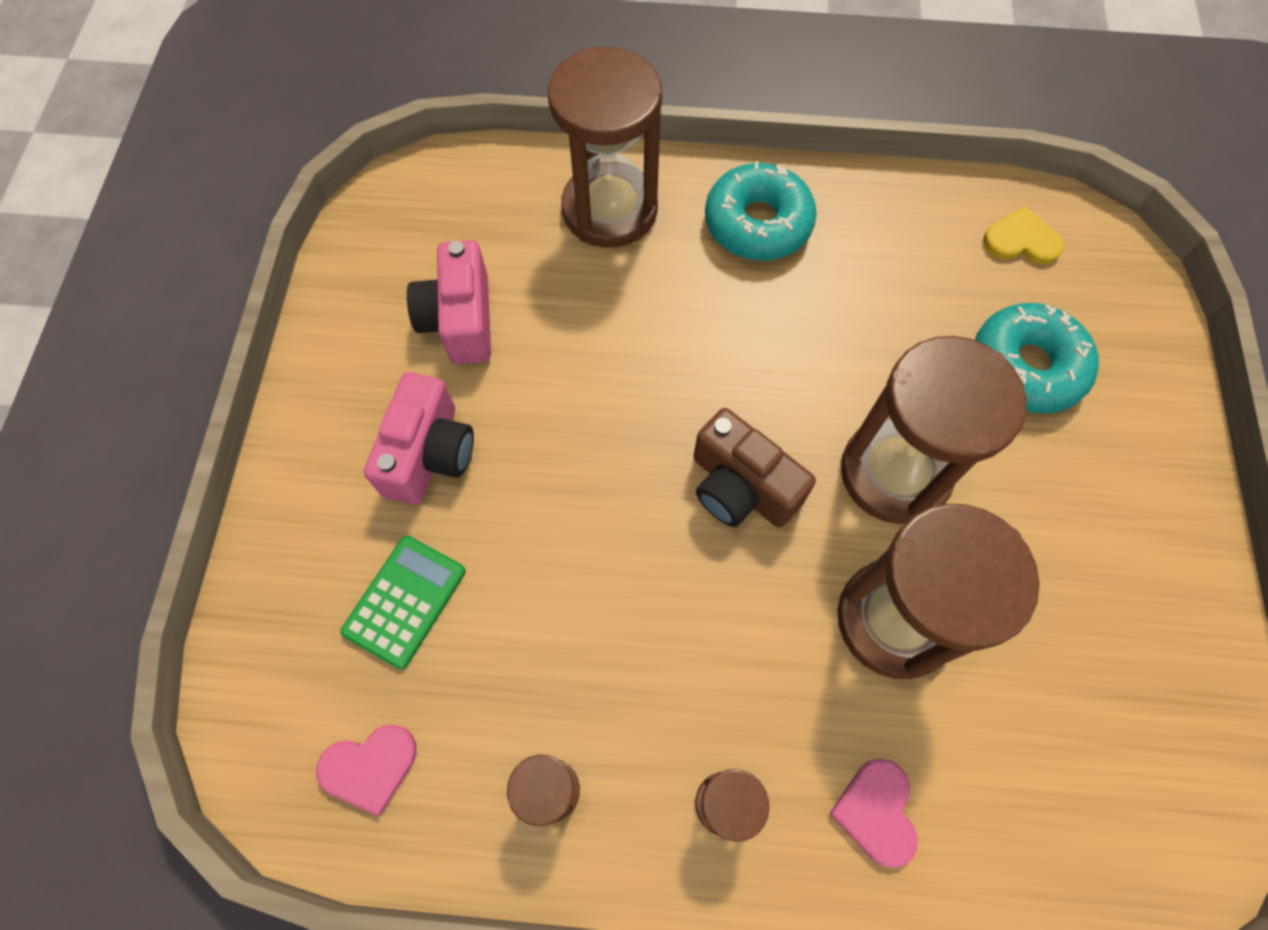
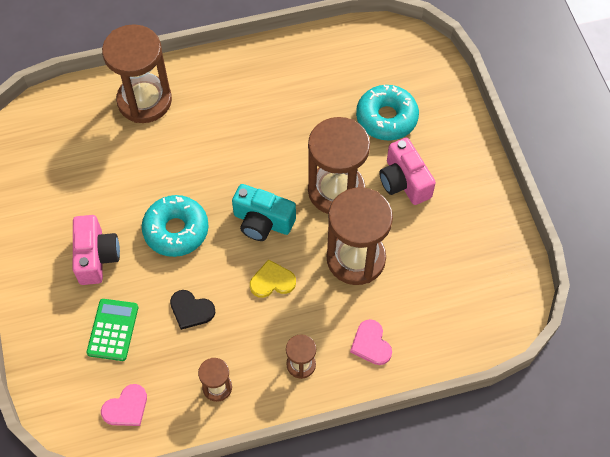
camera: 20 degrees left, 5 degrees down
(460, 320) = (85, 184): pink camera -> pink camera (404, 181)
(556, 613) = (191, 310): none -> black heart
(741, 487) = (262, 222): brown camera -> turquoise camera
(757, 223) = (227, 84): turquoise donut -> turquoise donut (176, 230)
(1021, 240) = (367, 53): yellow heart -> yellow heart (272, 281)

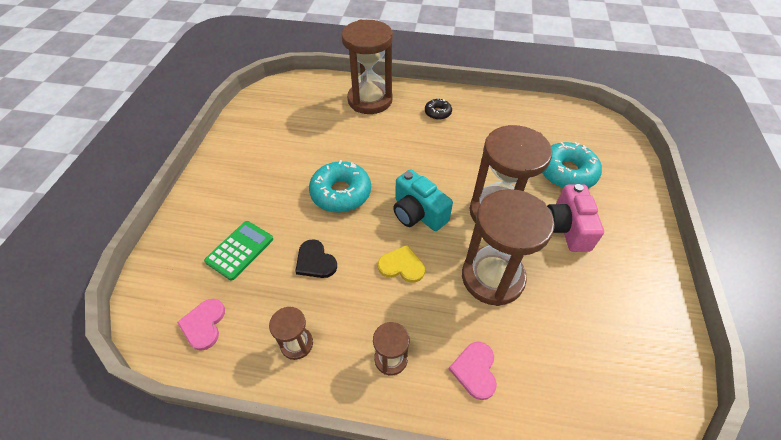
camera: 25 degrees right, 10 degrees down
(96, 257) = (266, 189): pink camera -> none
(126, 408) = (204, 324): pink heart -> pink heart turned 105 degrees clockwise
(228, 90) = (437, 113): none -> black donut

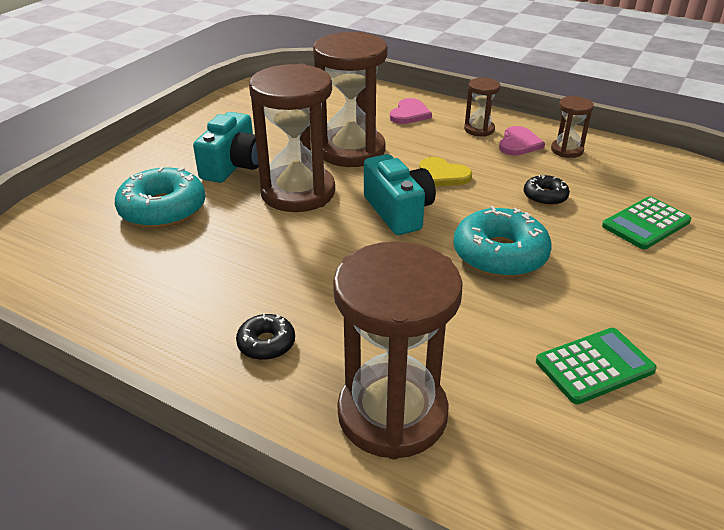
camera: 160 degrees left, 15 degrees down
(204, 324) = (668, 176): pink heart -> pink heart (519, 143)
(286, 138) = (594, 366): none -> green calculator
(315, 261) = (545, 196): black heart -> black donut
(566, 228) = (233, 166): pink camera -> turquoise camera

